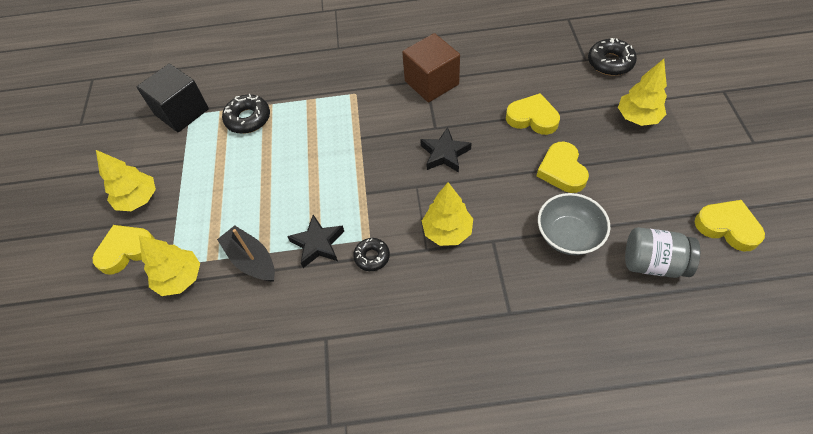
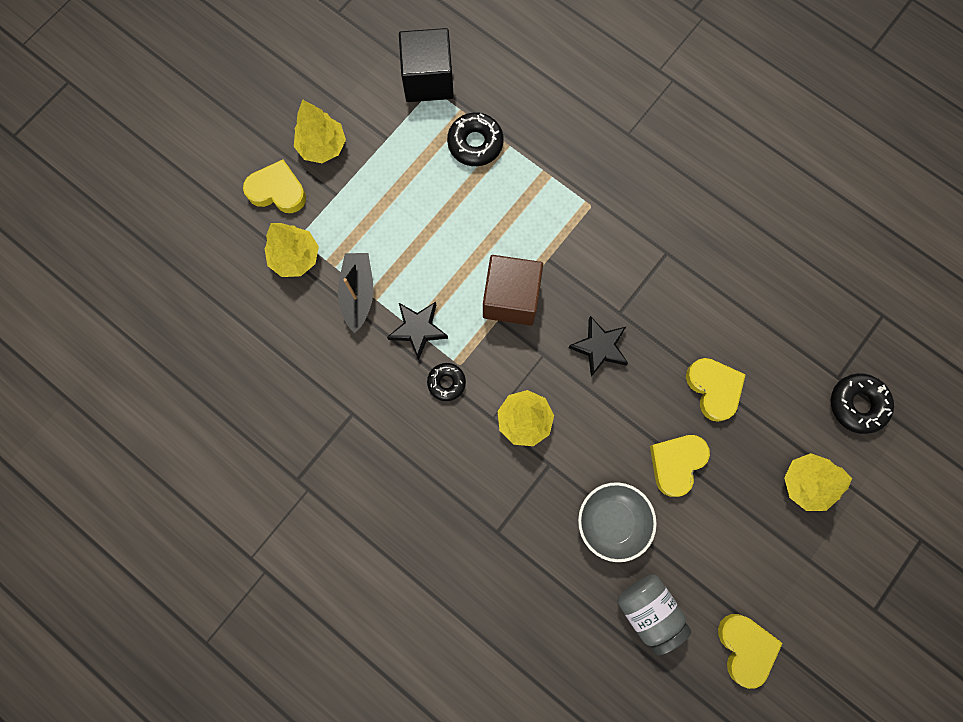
camera: 40 degrees right, 20 degrees up
(431, 83) = (669, 261): brown cube -> brown cube (511, 298)

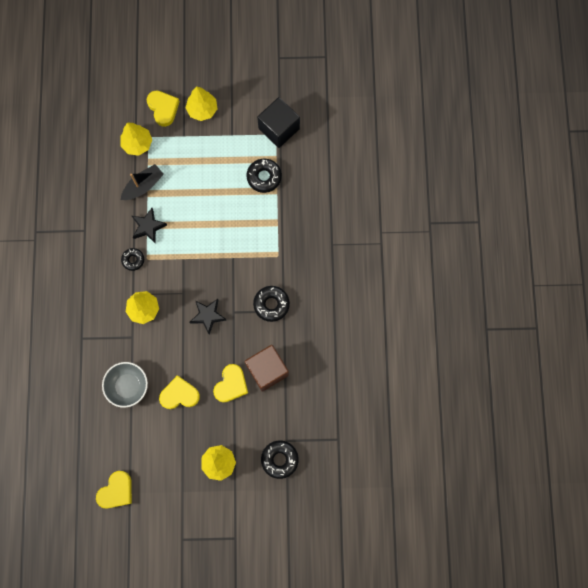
camera: 50 degrees right, 0 degrees up
(511, 298) = (198, 256): brown cube -> brown cube (267, 370)
(647, 260) = (271, 304): none -> black donut
(648, 610) = (99, 434): grey jar -> none

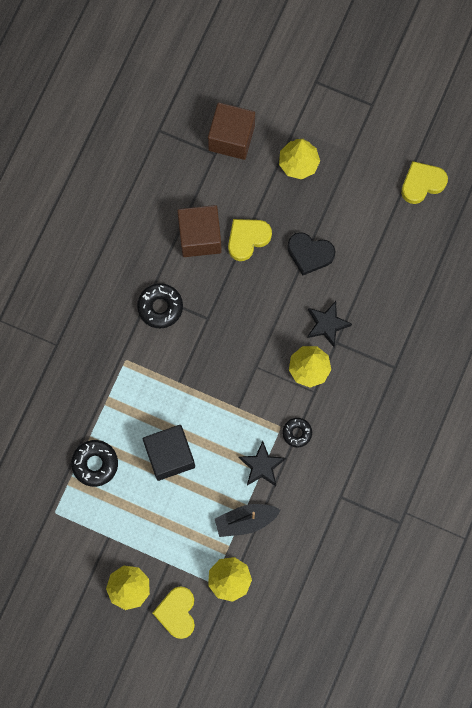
camera: 155 degrees left, 0 degrees up
(128, 386) = (364, 289): grey bowl -> none
(179, 394) = (309, 254): yellow heart -> black heart
(208, 316) = (238, 327): black star -> black star (327, 324)
(279, 128) = (47, 518): black cube -> black cube (170, 455)
(279, 459) = (231, 138): black donut -> brown cube

